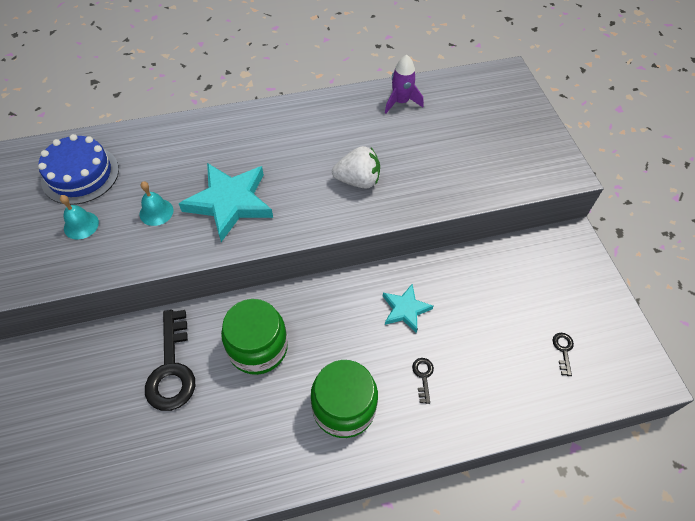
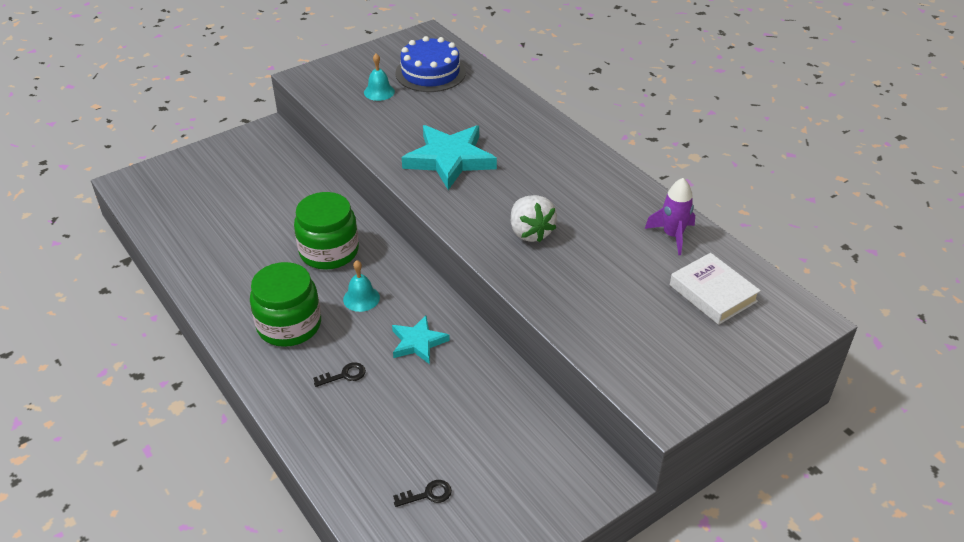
camera: 70 degrees right, 15 degrees down
(156, 212) = (414, 123): turquoise bell -> turquoise bell (361, 298)
(172, 368) = (288, 208): black key -> none
(468, 106) = (713, 293): none -> white book

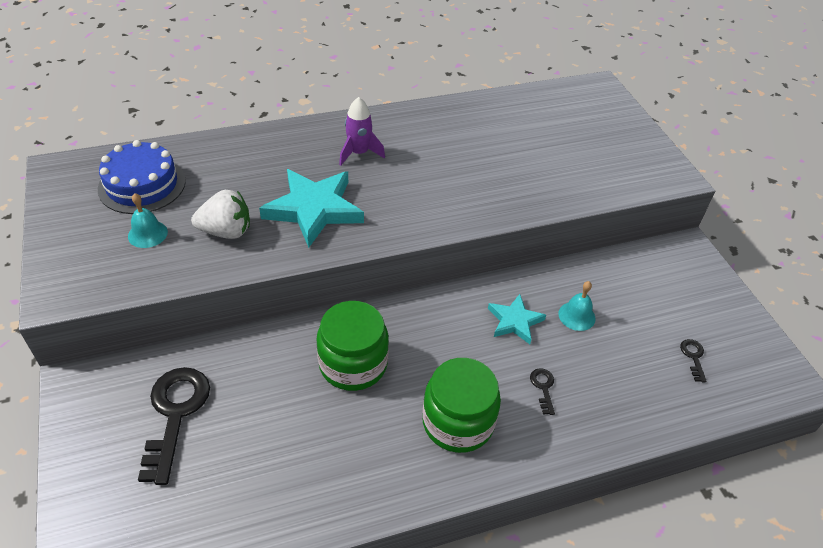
camera: 75 degrees left, 5 degrees up
(254, 179) = (175, 414): none -> black key
(361, 298) = (438, 351): turquoise bell -> turquoise bell (576, 316)
(530, 232) = (452, 186): white strawberry -> white strawberry (226, 231)
(672, 235) = (489, 113): purple rocket -> purple rocket (359, 153)
(713, 293) = (562, 116): white book -> none

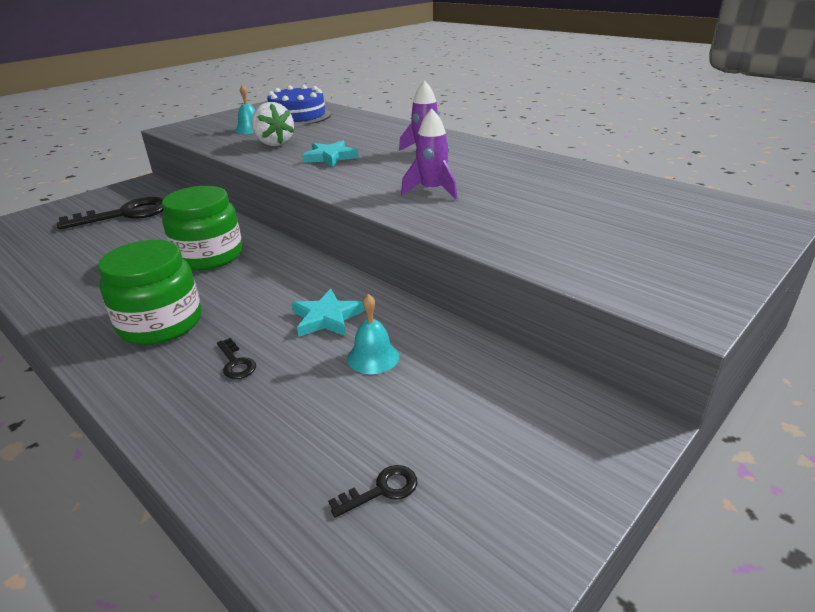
camera: 65 degrees right, 15 degrees down
(314, 209) = (330, 157): turquoise star -> turquoise star, size x0.56
(450, 187) = (432, 191): none -> purple rocket
(543, 388) = (236, 363): black key -> black key turned 90 degrees clockwise

